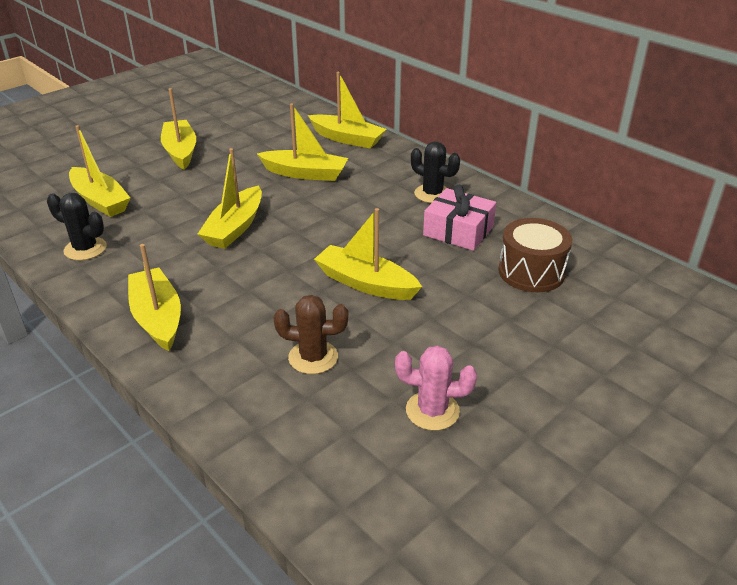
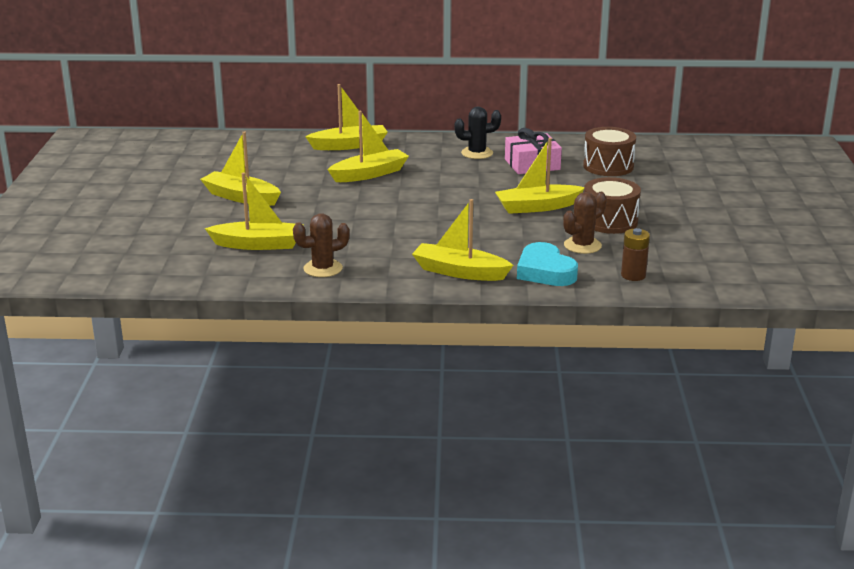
camera: 45 degrees left, 10 degrees down
(85, 249) = (323, 268): black cactus -> brown cactus
(219, 367) = (545, 271): none -> turquoise heart
(235, 227) = (396, 217): yellow boat -> none
(282, 433) = (633, 275): none -> brown battery
(398, 343) = (610, 221): none -> brown drum
(432, 411) = (678, 236): pink cactus -> none

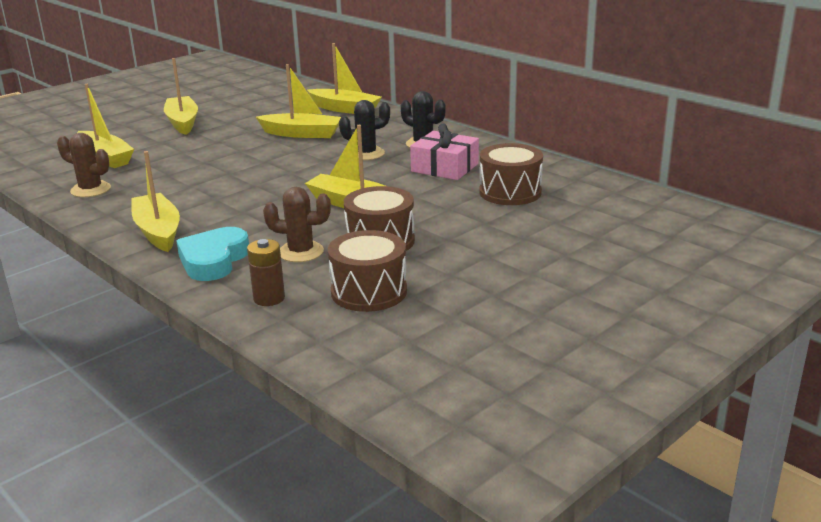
camera: 45 degrees right, 0 degrees up
(456, 172) = (366, 154): none -> black cactus
(673, 249) = (369, 292): none -> brown drum

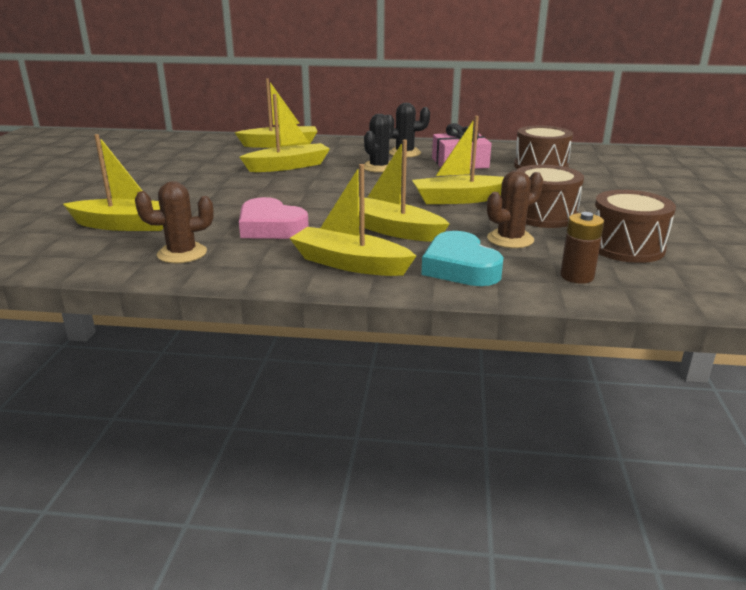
camera: 40 degrees left, 0 degrees up
(176, 186) = (270, 227): none -> pink heart
(182, 122) = (142, 181): yellow boat -> yellow boat (391, 230)

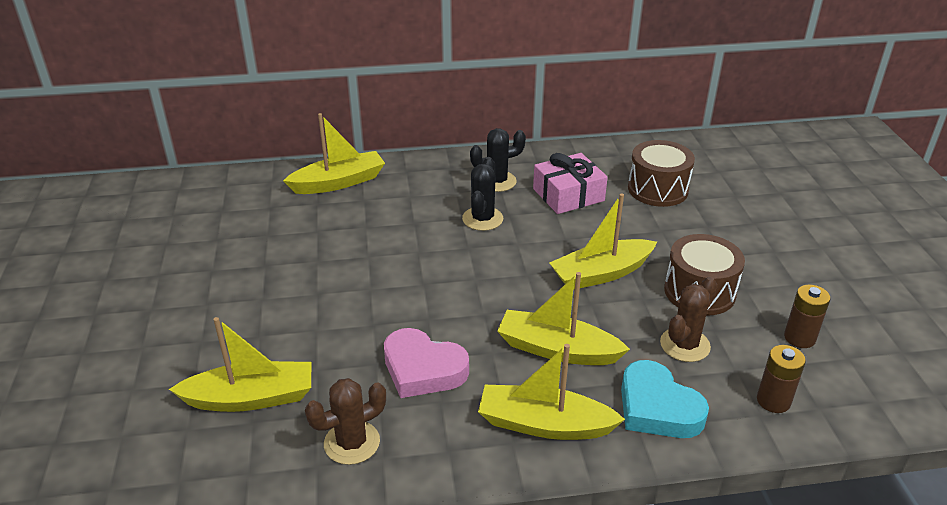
camera: 15 degrees left, 10 degrees up
(288, 166) = (375, 233): yellow boat -> none
(626, 247) = (799, 338): brown drum -> brown battery

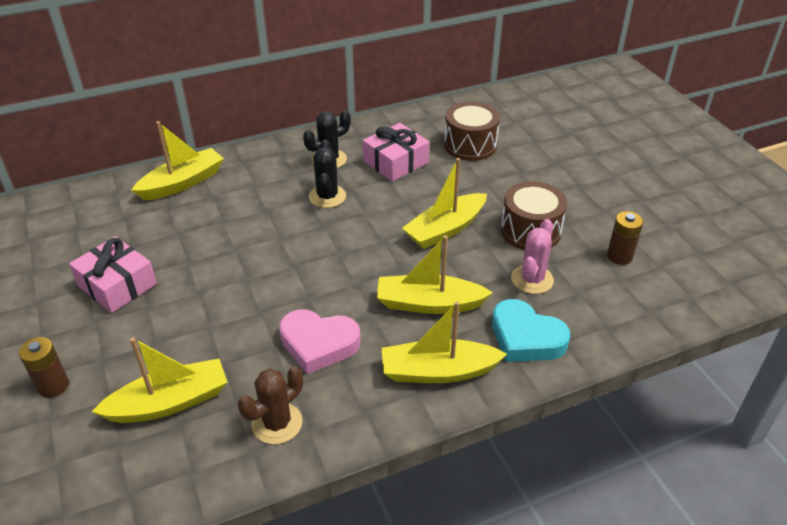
camera: 15 degrees left, 5 degrees up
(241, 271) = (117, 285): none -> pink gift
(685, 345) = (532, 279): brown cactus -> pink cactus
(773, 401) = (614, 313): brown battery -> brown battery (53, 386)

